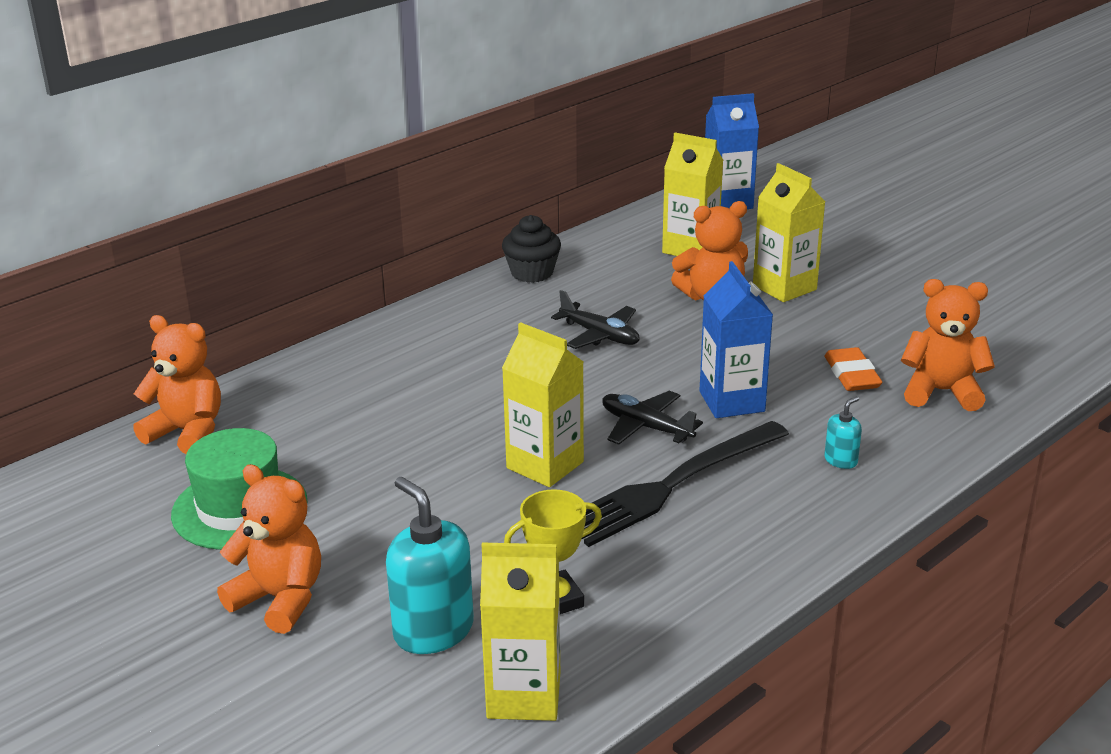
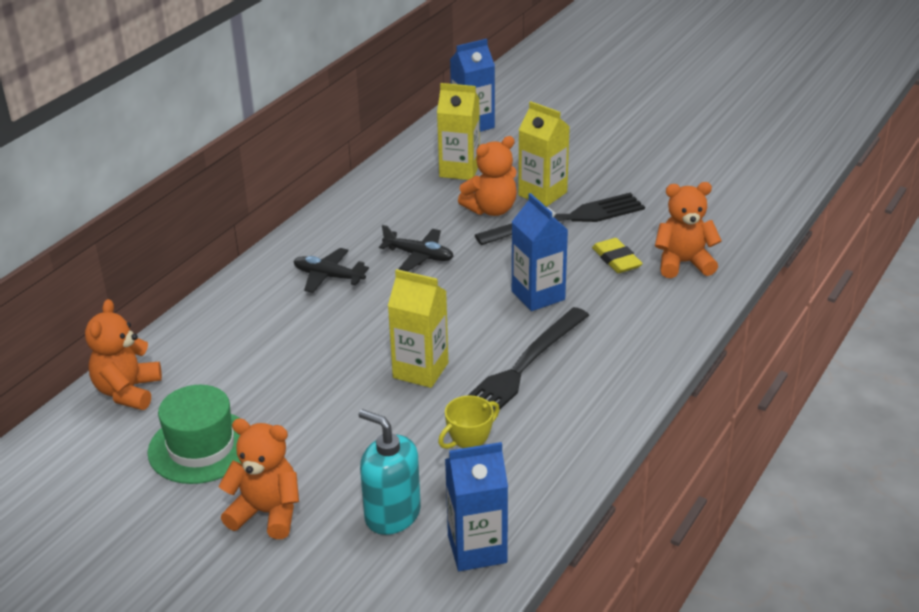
camera: 15 degrees left, 5 degrees up
(187, 432) = (128, 391): orange teddy bear -> orange teddy bear turned 90 degrees counterclockwise
(524, 695) = (477, 549): yellow carton -> blue carton
(532, 273) = (344, 209): black cupcake -> none
(646, 427) = (483, 327): black plane -> black plane (328, 277)
(804, 320) = (567, 220): none -> black fork
(841, 460) = (632, 330): turquoise soap dispenser -> none
(852, 375) = (616, 259): orange eraser -> yellow eraser

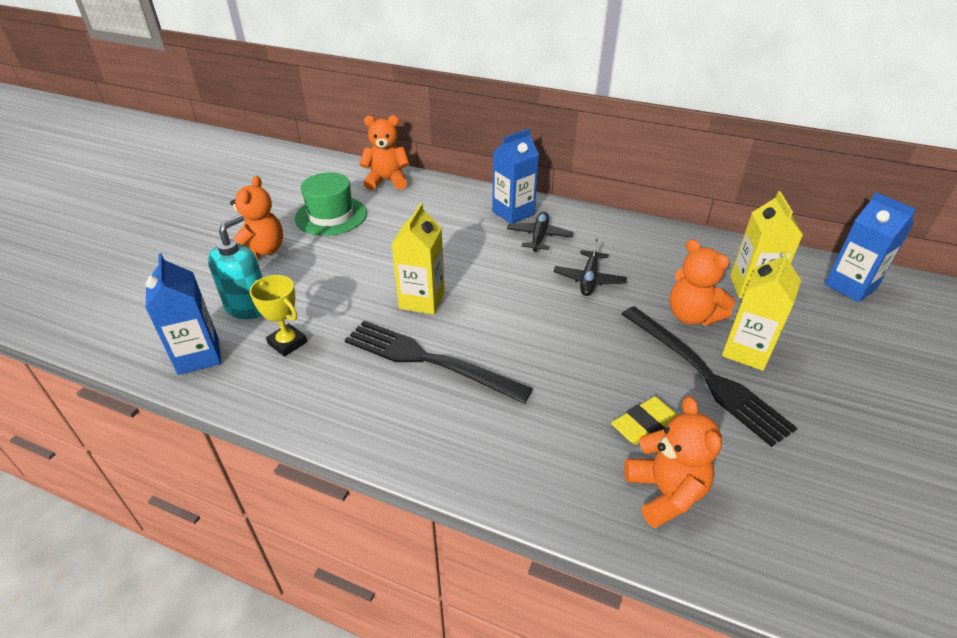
camera: 80 degrees right, 5 degrees up
(538, 295) = (552, 363): blue carton -> blue carton (513, 213)

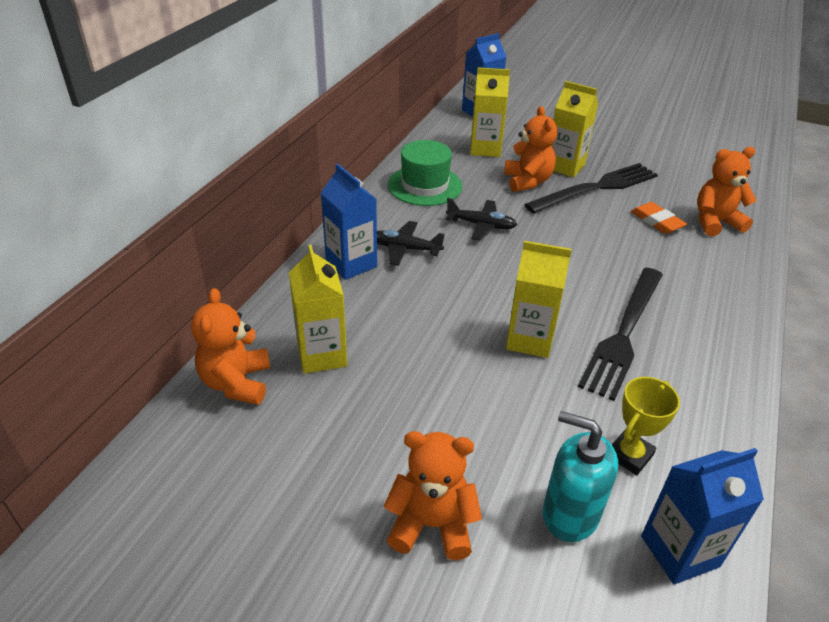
camera: 90 degrees left, 0 degrees up
(331, 216) = (333, 444): green hat -> green hat (425, 185)
(409, 207) = (322, 355): none -> yellow carton
(644, 423) = (657, 221): yellow eraser -> orange eraser
(692, 316) = (527, 181): orange teddy bear -> orange teddy bear turned 60 degrees counterclockwise

